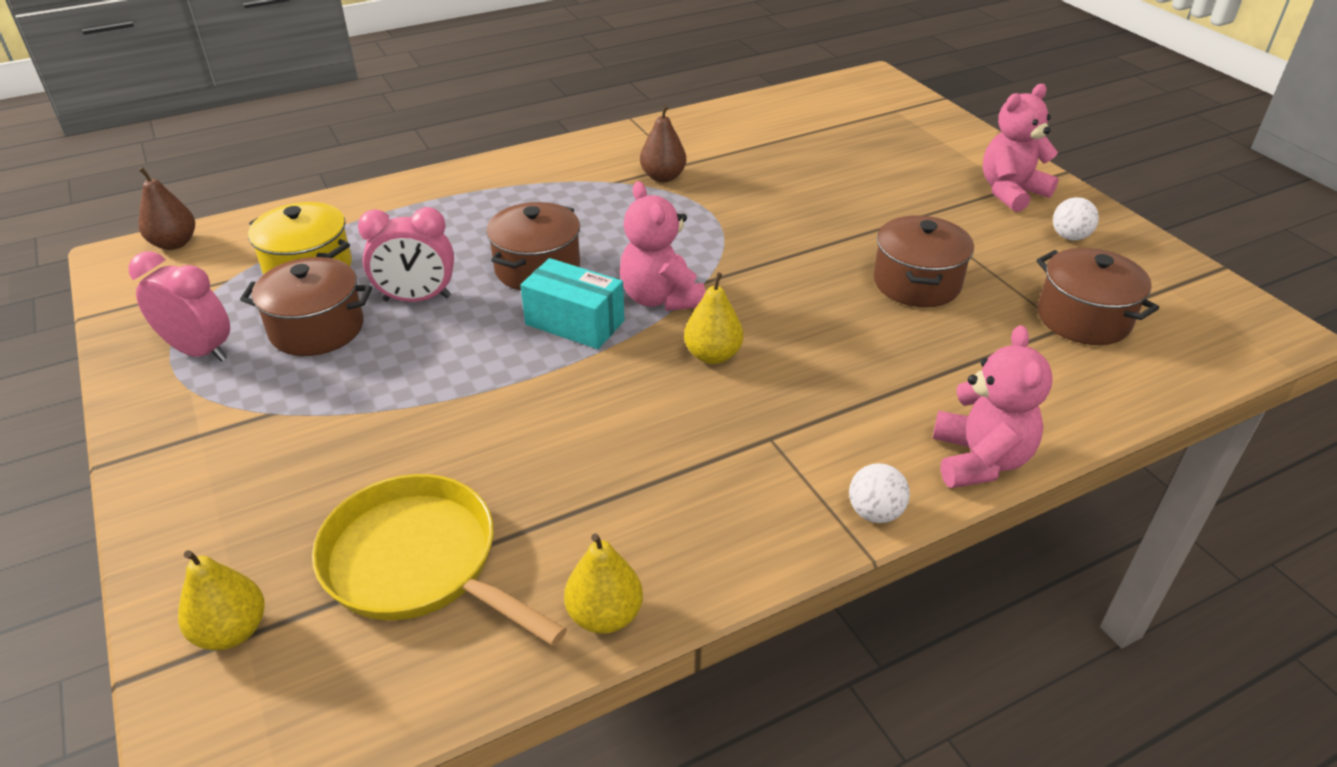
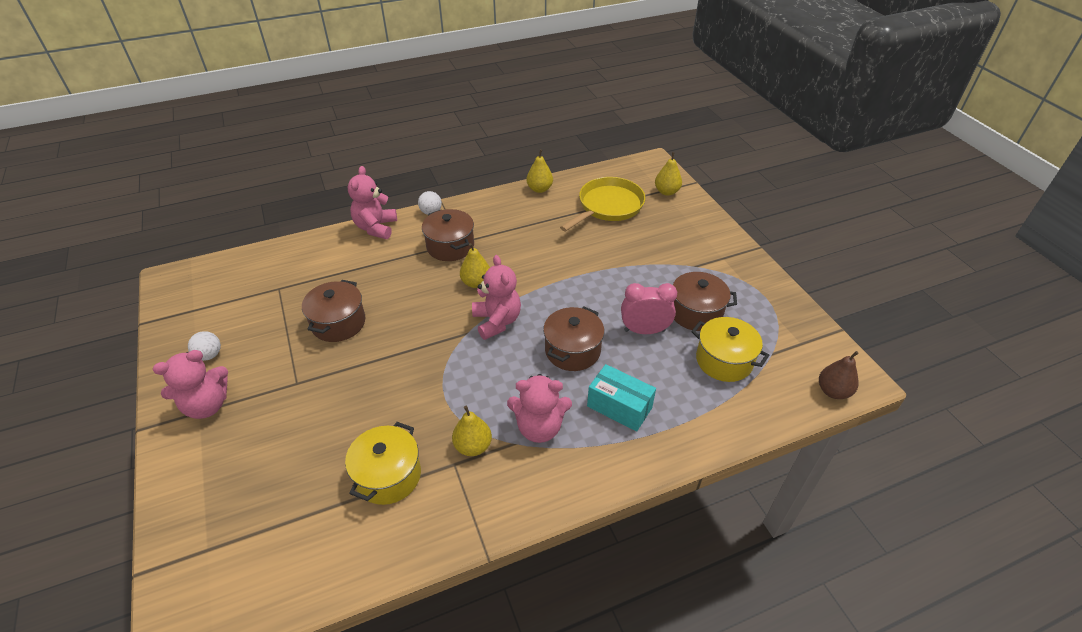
camera: 175 degrees left, 5 degrees up
(199, 351) = (753, 302): pink clock -> none
(418, 563) = (608, 206): yellow pan -> yellow pan turned 90 degrees counterclockwise
(575, 322) = (548, 307): turquoise box -> turquoise box (619, 407)
(585, 194) = (539, 427): none -> pink teddy bear
(663, 177) = (473, 446): brown pear -> yellow pear
(750, 154) = (388, 476): none -> yellow pot
(1083, 318) = (263, 292): brown pot -> brown pot (450, 246)

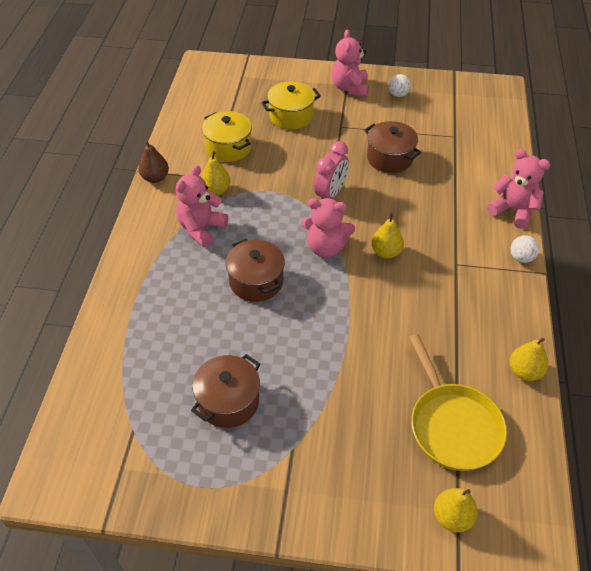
camera: 120 degrees right, 5 degrees up
(450, 246) = (452, 253): brown pot -> none
(619, 407) = (178, 282): turquoise box -> none
(644, 330) = (239, 344): pink clock -> pink clock (330, 194)
(724, 360) = (159, 384): yellow pot -> yellow pot (291, 116)
(833, 391) = (57, 448): brown pear -> brown pear (155, 178)

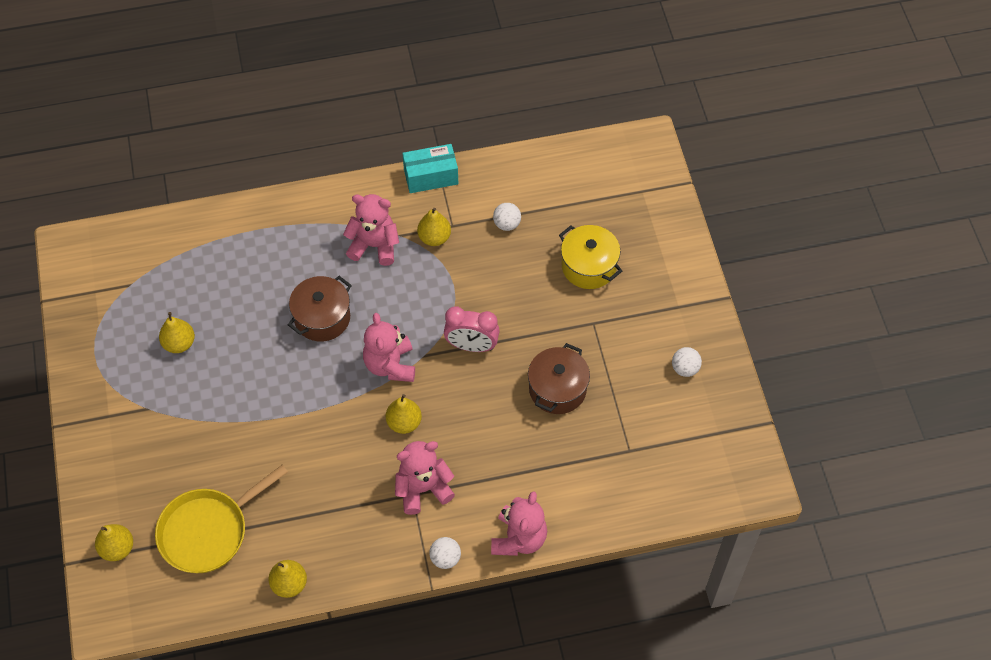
camera: 70 degrees right, 10 degrees up
(155, 178) = (431, 176): brown pear -> turquoise box
(228, 147) = (507, 224): yellow pot -> white ball
(228, 401) = (179, 343): brown pot -> yellow pear
(350, 88) = (673, 312): pink teddy bear -> pink teddy bear (423, 488)

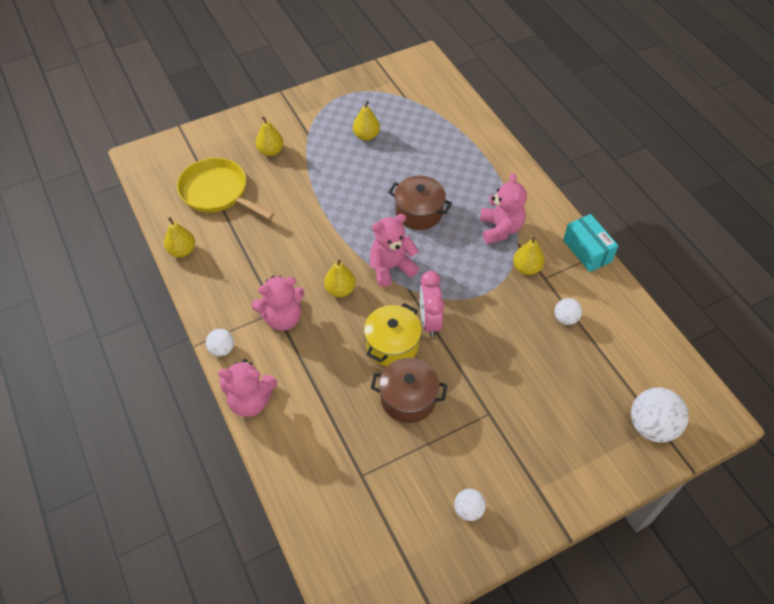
camera: 75 degrees right, 5 degrees down
(117, 548) = (194, 147): yellow pear -> yellow pear (271, 151)
(423, 488) = (282, 318): pink teddy bear -> pink teddy bear turned 105 degrees clockwise
(589, 266) = (550, 396): yellow pot -> yellow pot (392, 345)
(641, 196) = (651, 426): none -> white ball

